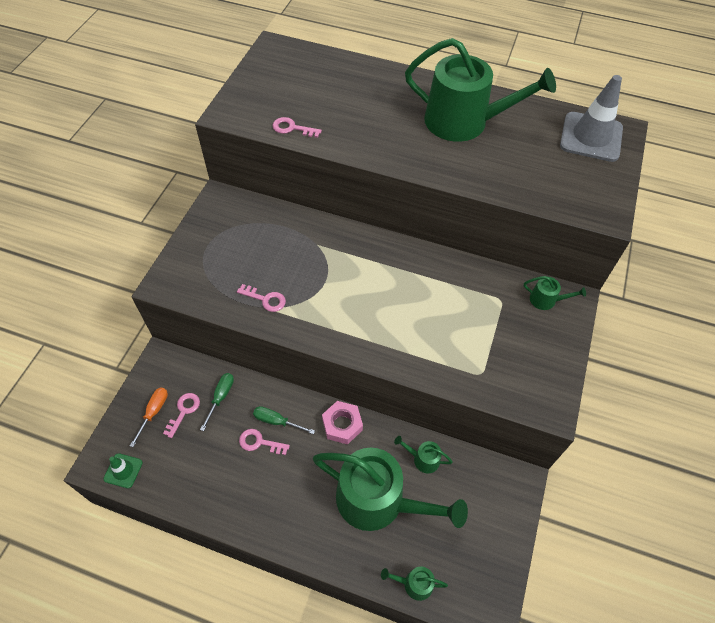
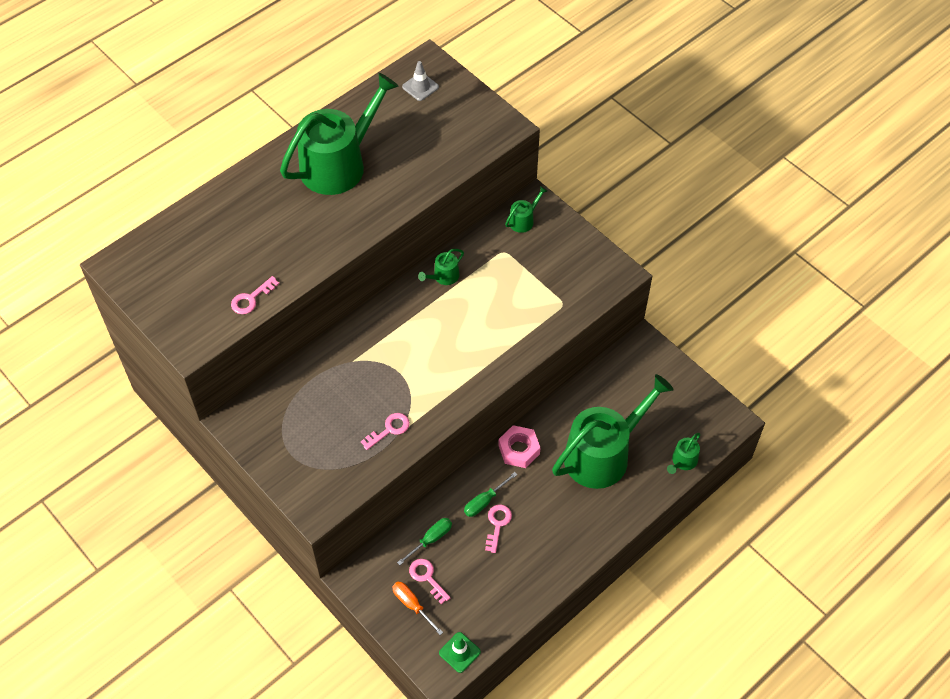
camera: 60 degrees left, 0 degrees up
(221, 397) = (431, 539): green screwdriver -> green screwdriver turned 90 degrees clockwise
(259, 442) = (497, 524): pink key -> pink key turned 150 degrees clockwise
(423, 459) = (586, 403): green watering can -> green watering can (443, 276)
(591, 137) = (420, 87): grey traffic cone -> grey traffic cone, size x0.50

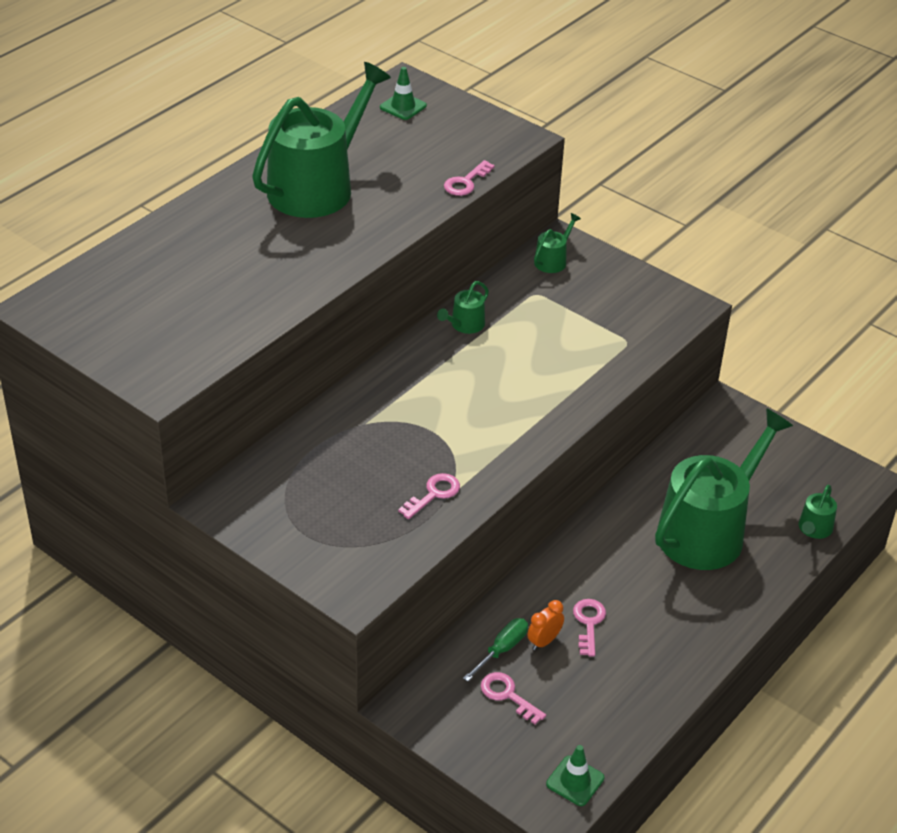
camera: 10 degrees left, 15 degrees down
(251, 299) = (233, 330): pink key -> pink key (466, 182)
(412, 605) = (494, 730): orange screwdriver -> none
(420, 87) = (403, 106): grey traffic cone -> green traffic cone
(462, 536) = (544, 641): none -> orange clock
(484, 501) = (564, 598): green screwdriver -> none
(519, 450) = (595, 535): pink nut -> none

